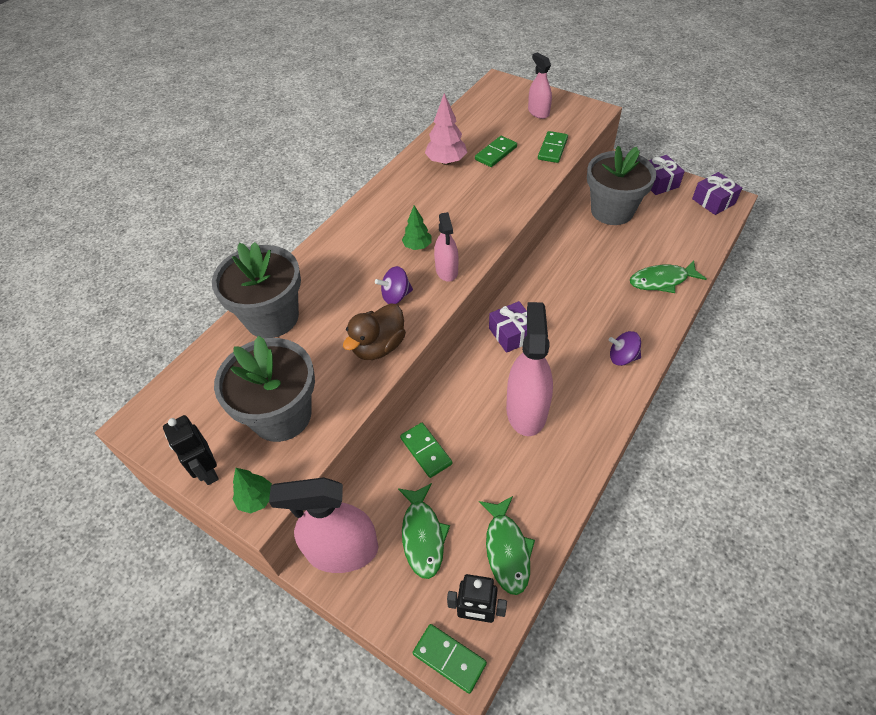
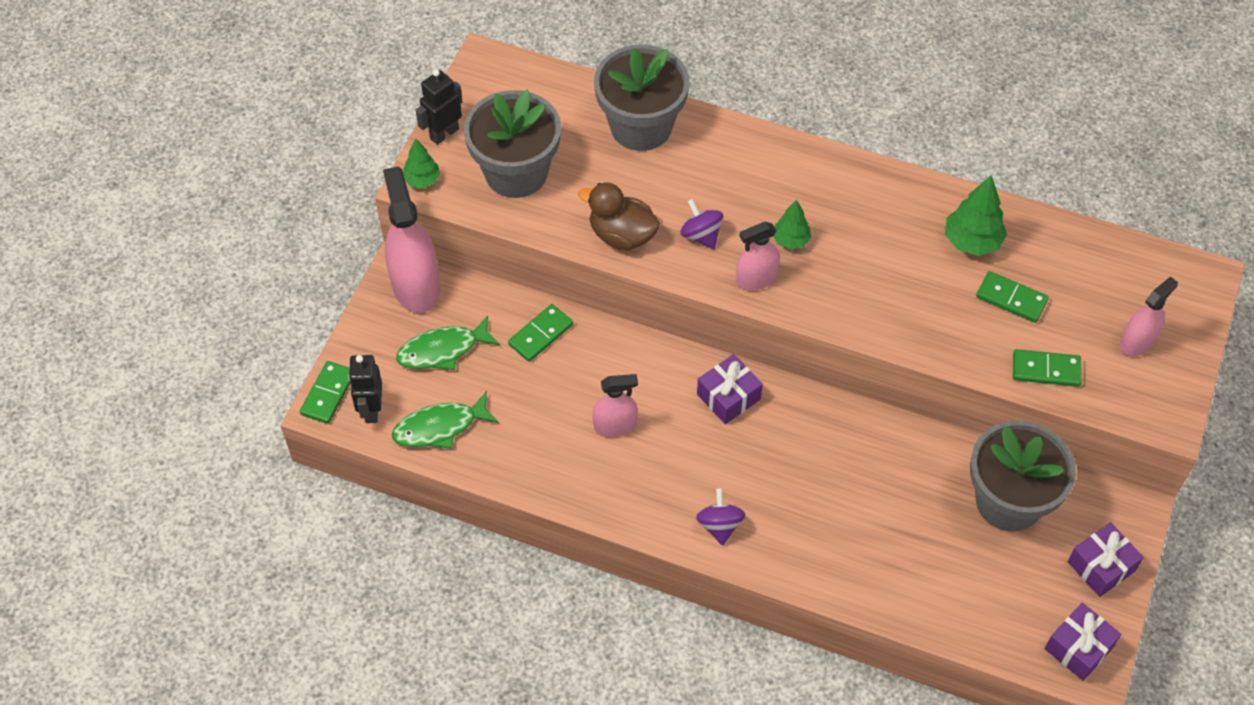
camera: 75 degrees right, 5 degrees up
(446, 162) = (972, 241): pink tree -> green tree
(526, 410) = (615, 426): pink spray bottle -> pink spray bottle, size x0.57
(662, 281) = (873, 571): green fish -> none

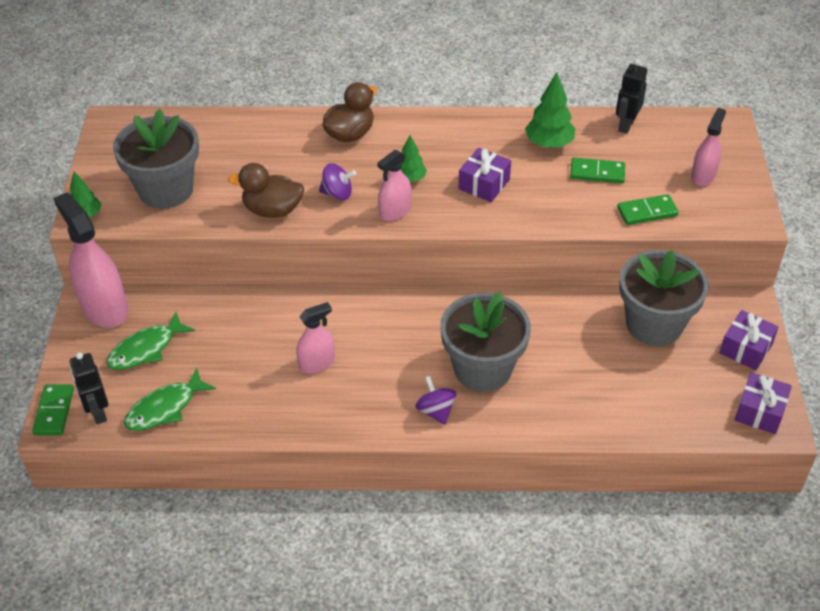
camera: 20 degrees left, 10 degrees down
(444, 133) = (93, 178): black robot -> black robot (626, 125)
(541, 334) = (226, 314): green domino -> none
(641, 126) = (257, 134): grey flower pot -> grey flower pot (482, 368)
(701, 235) = (337, 193): purple spinning top -> purple spinning top turned 150 degrees clockwise
(728, 396) = (401, 315): purple gift -> purple gift (484, 184)
(745, 159) = (350, 134): none -> brown duck

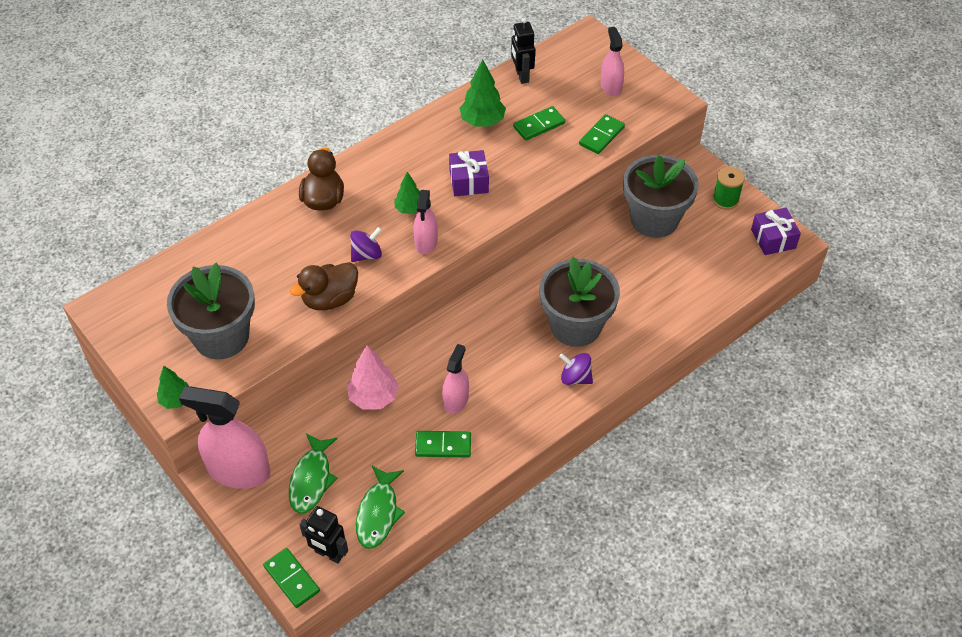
camera: 40 degrees left, 5 degrees up
(256, 319) = (373, 397): none -> pink tree
(268, 391) = (443, 446): none -> green domino
(746, 348) = (725, 200): purple gift -> green spool

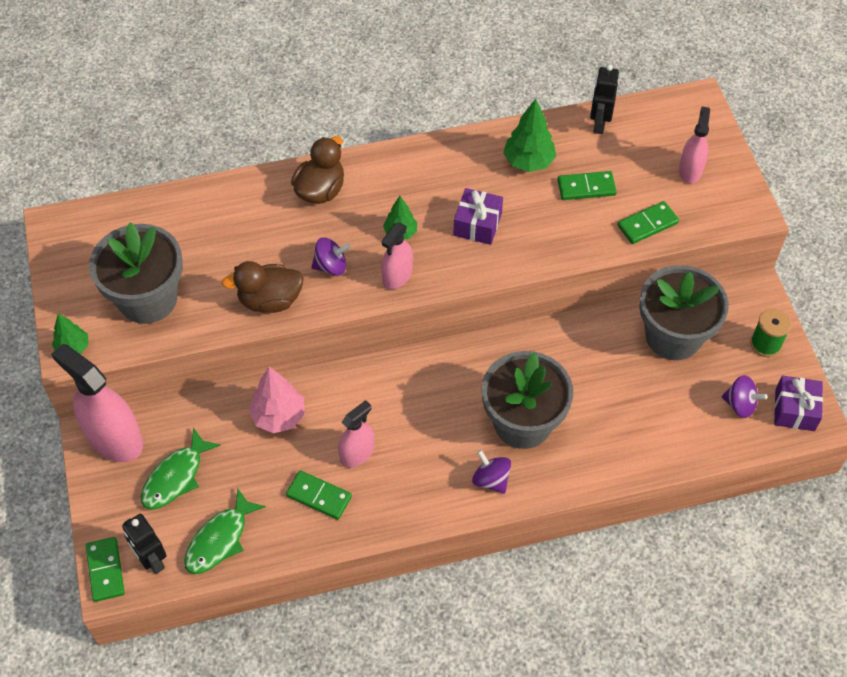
camera: 25 degrees right, 5 degrees up
(731, 250) = (740, 404): none -> purple spinning top

